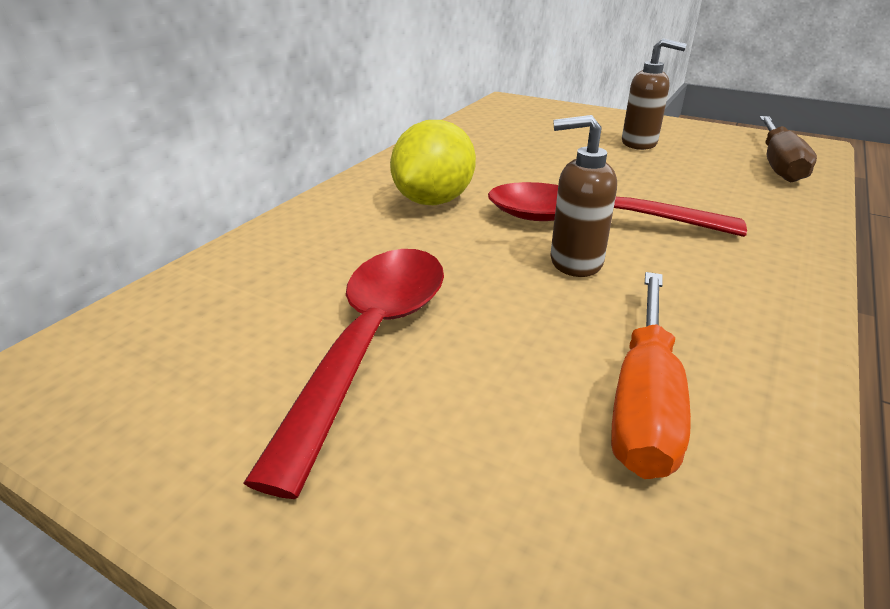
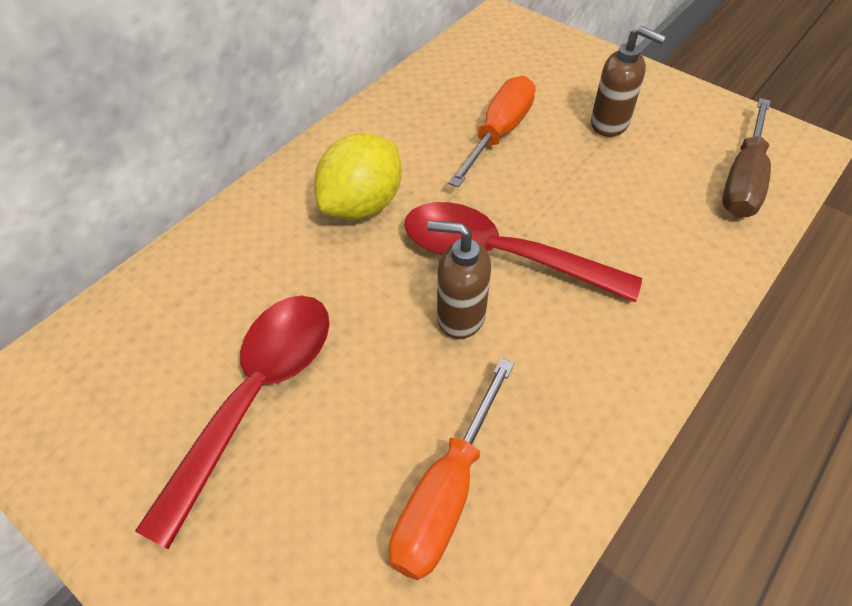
camera: 10 degrees right, 20 degrees up
(544, 154) = (499, 133): none -> orange screwdriver

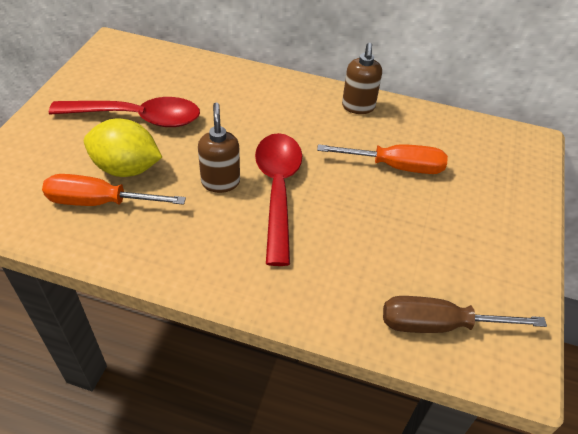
camera: 65 degrees right, 5 degrees down
(362, 205) = (288, 119): yellow lemon -> yellow lemon (126, 168)
(610, 123) = (450, 227): brown soap dispenser -> brown soap dispenser (358, 107)

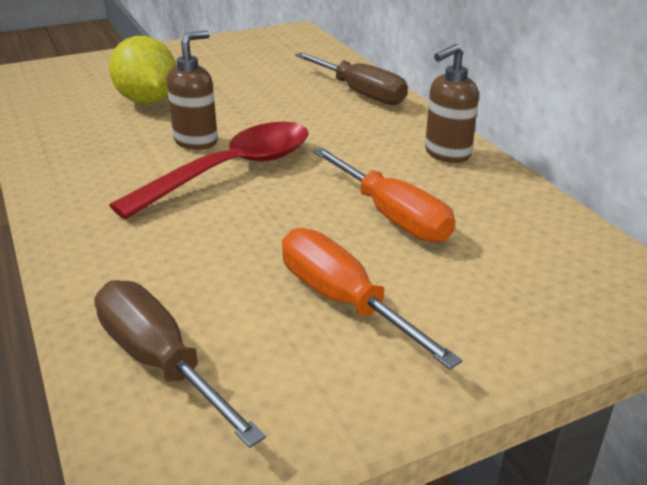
camera: 50 degrees right, 15 degrees down
(100, 202) = (90, 110): orange screwdriver -> orange screwdriver (344, 301)
(137, 118) = (219, 77): red spoon -> none
(247, 83) = (359, 93): none -> brown screwdriver

